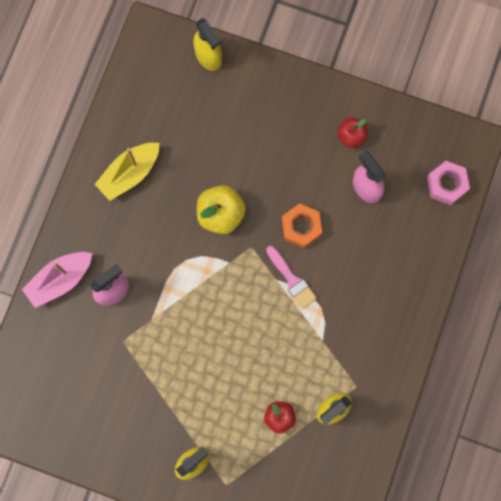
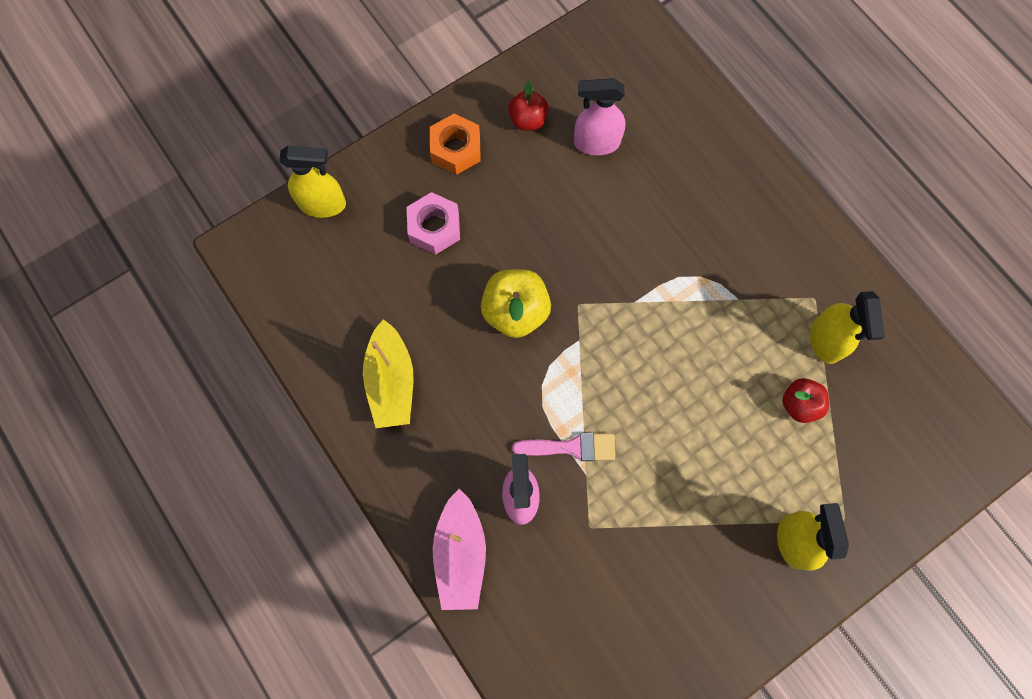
camera: 55 degrees left, 5 degrees down
(292, 279) = (646, 285): pink brush -> pink brush (571, 447)
(301, 227) = (593, 236): orange nut -> orange nut (456, 149)
(446, 184) = (649, 65): pink nut -> pink nut (434, 227)

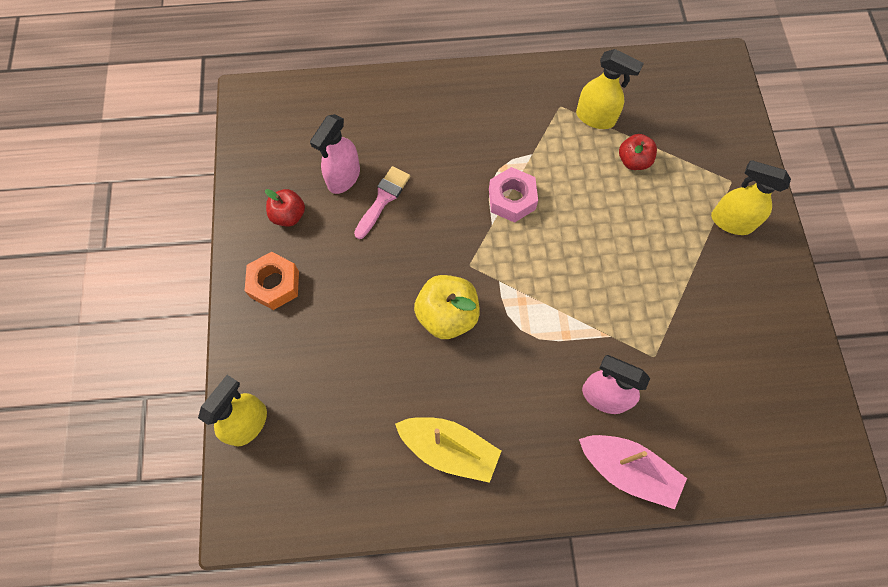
camera: 60 degrees left, 5 degrees down
(434, 227) = (333, 339): pink nut -> pink nut (512, 199)
(571, 447) = (583, 335): pink brush -> pink brush (383, 199)

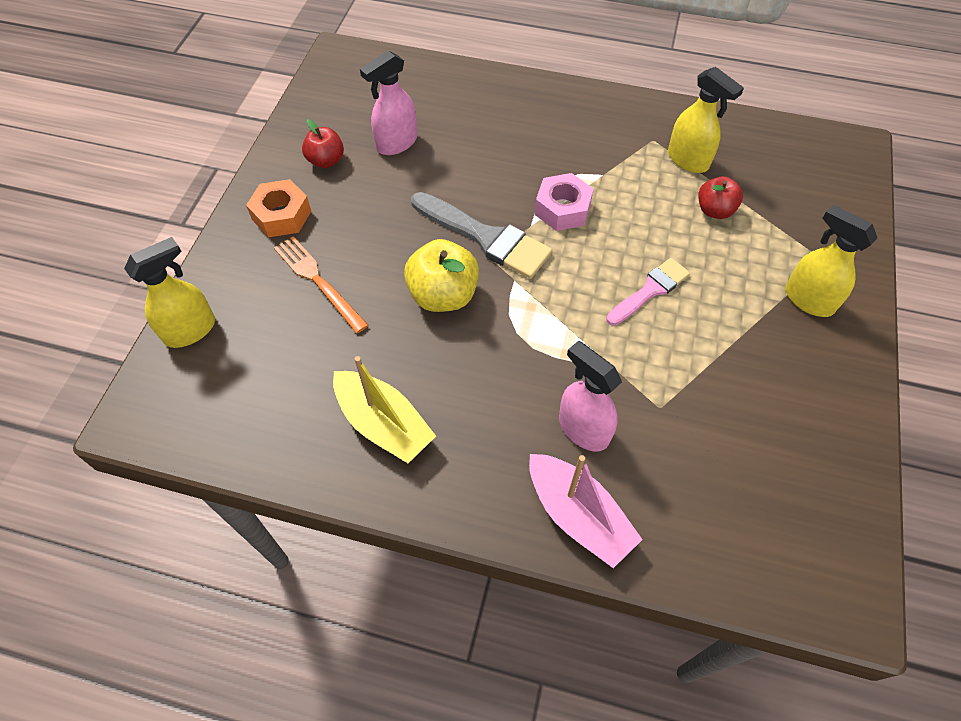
camera: 20 degrees right, 10 degrees down
(336, 338) = (318, 281): none -> orange fork
(383, 199) = (427, 172): pink brush -> pink brush (650, 290)
(459, 248) = (485, 237): none -> grey brush

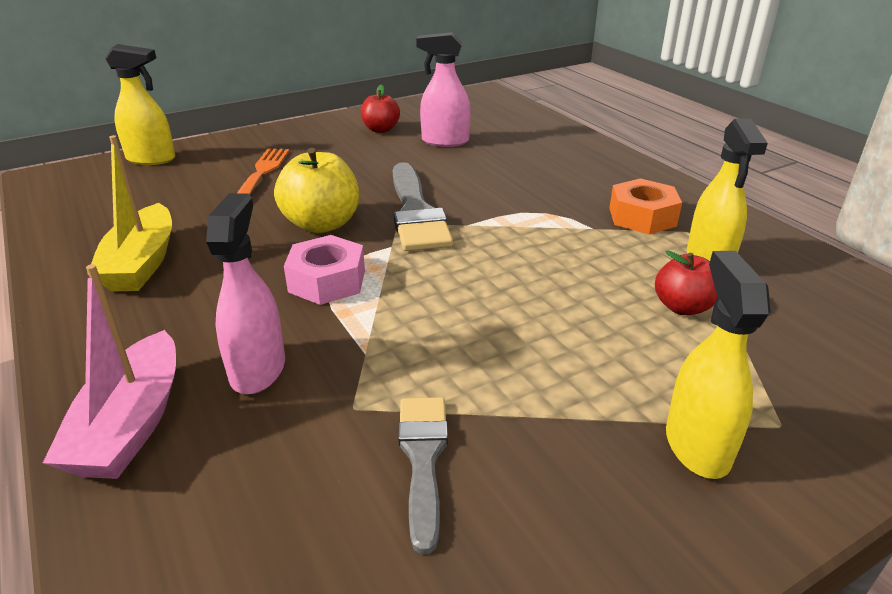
camera: 45 degrees right, 25 degrees down
(281, 215) = (303, 139): orange nut -> orange nut (642, 217)
(562, 209) = (513, 229): pink nut -> pink nut (327, 281)
(650, 290) = (503, 321): pink brush -> none
(724, 405) = (423, 458): none -> grey brush

